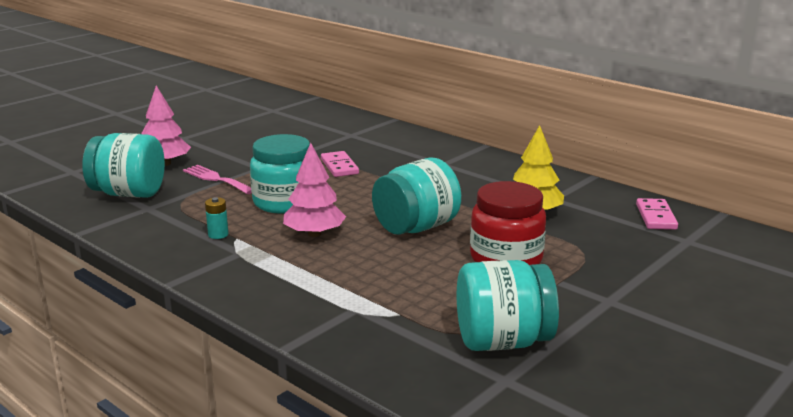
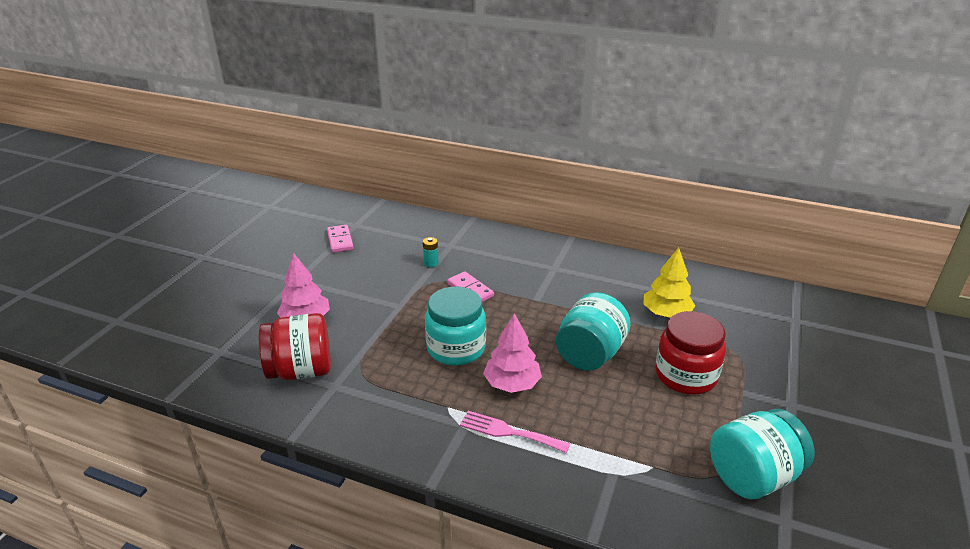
camera: 20 degrees left, 10 degrees up
(129, 194) = (301, 370): turquoise jar -> red jar
(216, 179) = (371, 331): pink fork -> pink fork (509, 432)
(218, 234) = (427, 406): turquoise battery -> turquoise battery (431, 263)
(655, 217) = (756, 297): pink domino -> pink domino (340, 240)

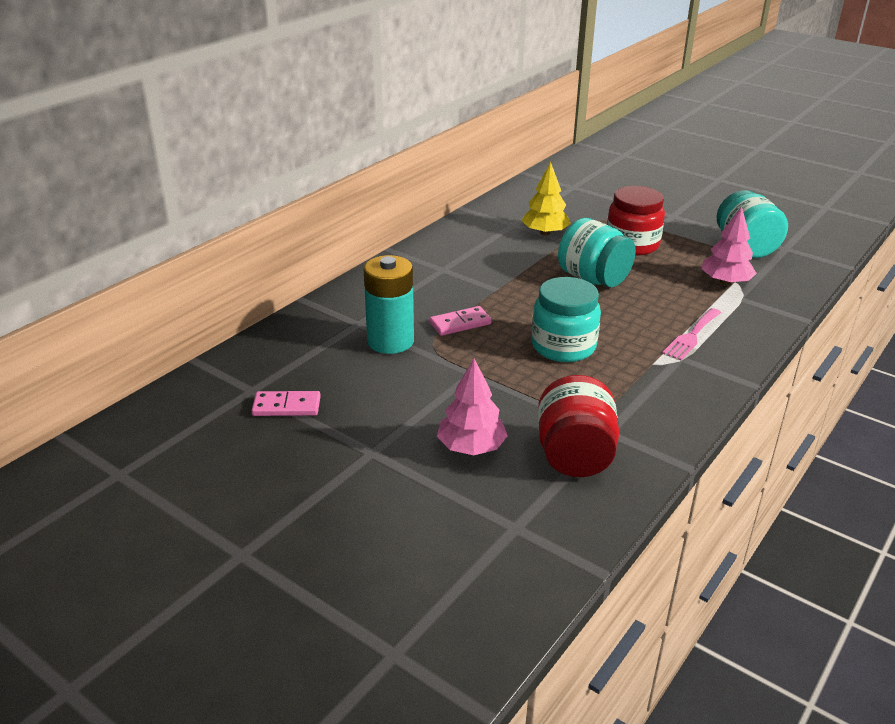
camera: 75 degrees left, 0 degrees up
(431, 263) = (390, 341): turquoise battery -> turquoise battery, size x2.47
(512, 384) = (626, 324): pink tree -> pink tree (725, 282)

